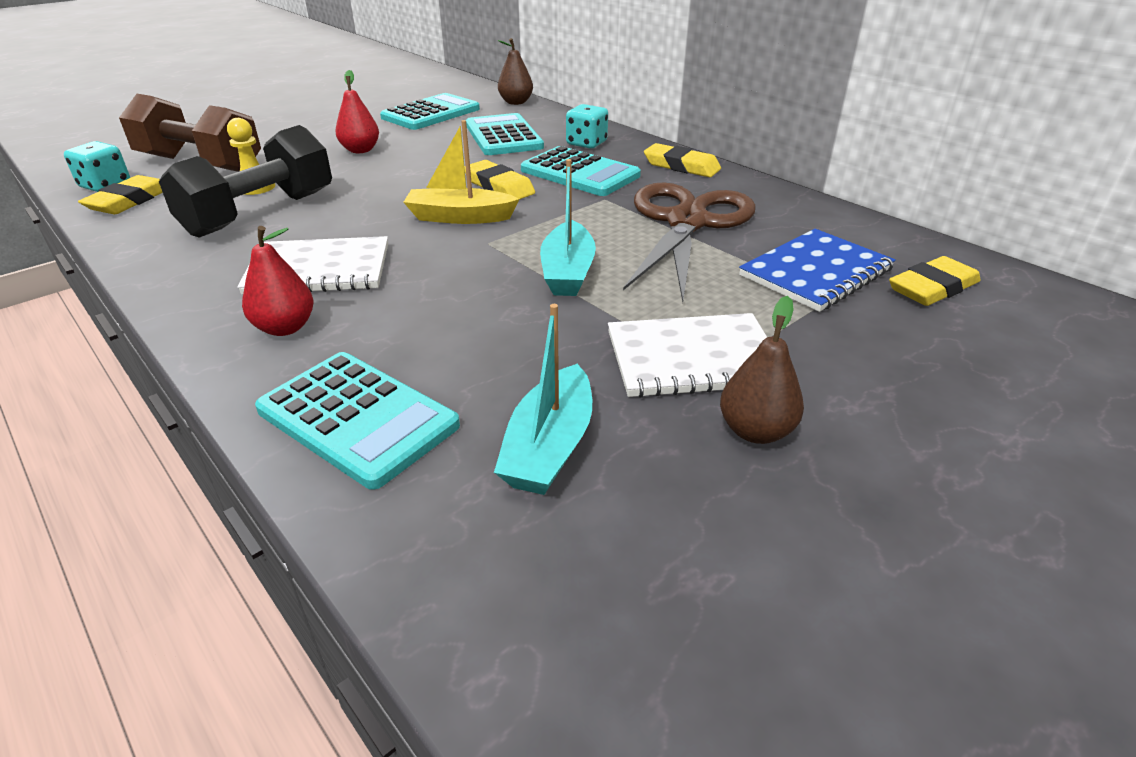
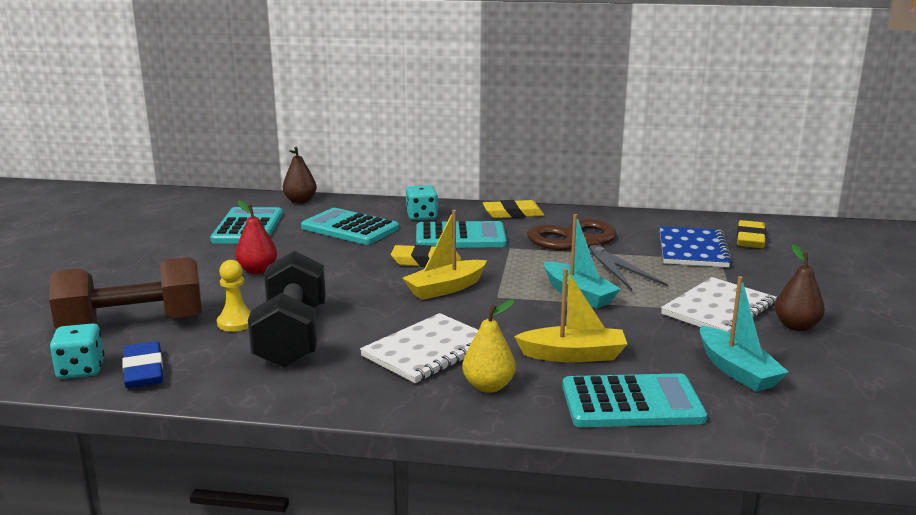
camera: 40 degrees left, 15 degrees down
(129, 201) = (143, 370): yellow eraser -> blue eraser
(285, 328) = (488, 386): red pear -> yellow pear
(421, 334) = (573, 355): none -> yellow boat

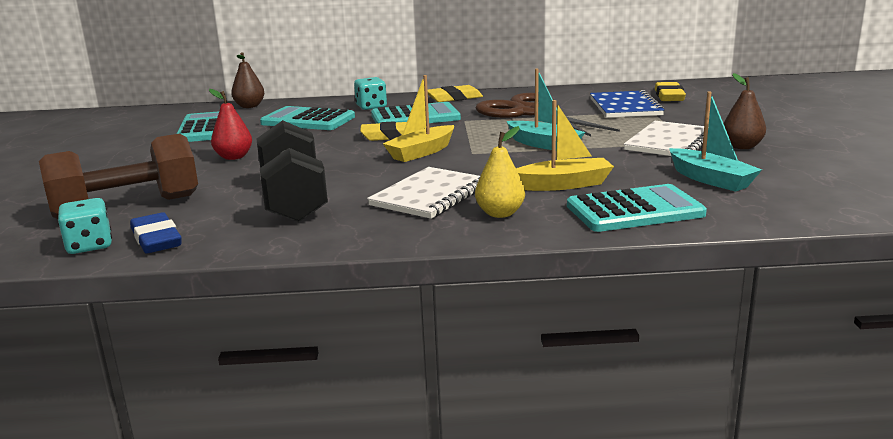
camera: 10 degrees left, 0 degrees up
(236, 323) = (232, 195): yellow pawn -> none

